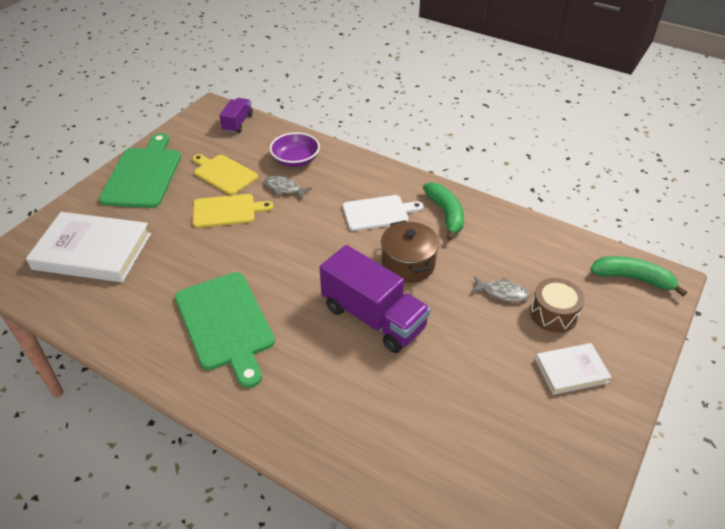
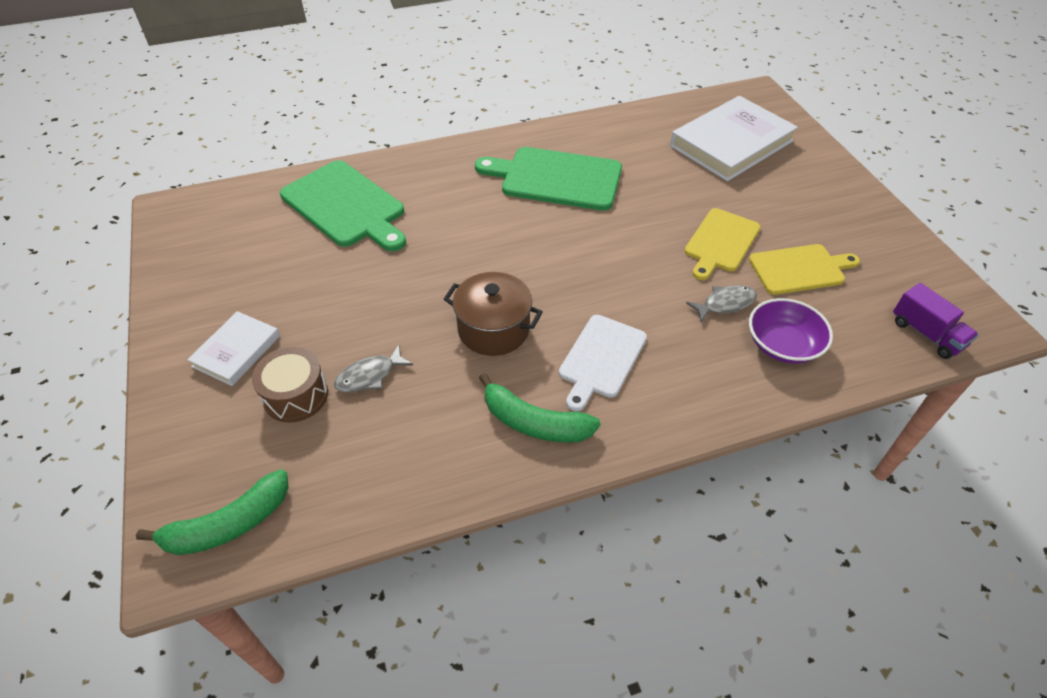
camera: 130 degrees right, 5 degrees up
(143, 175) = (846, 211): green cutting board -> green cutting board (346, 206)
(373, 317) = (459, 262): purple truck -> none

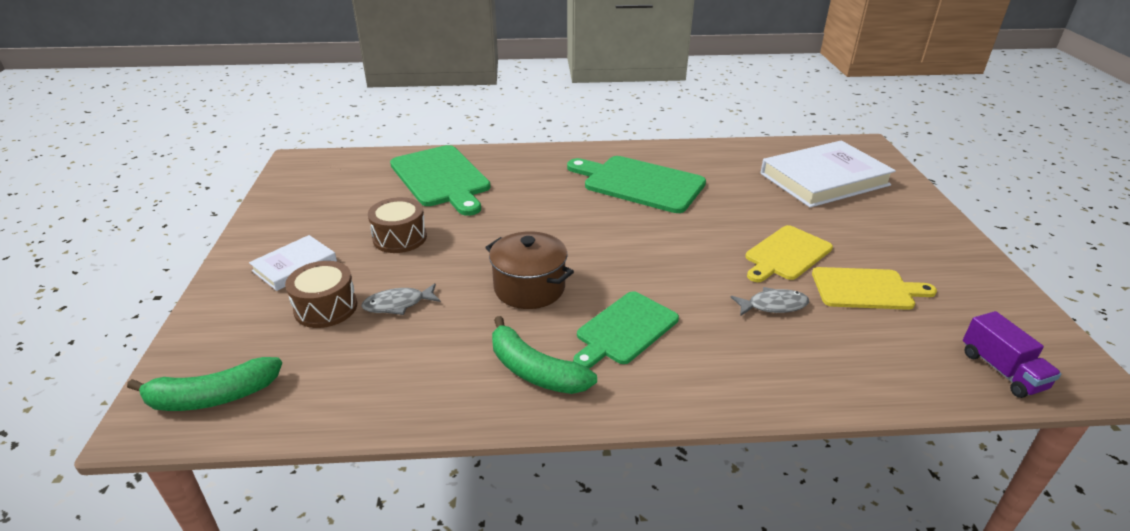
camera: 15 degrees right, 15 degrees down
(335, 293) = (400, 238): none -> brown drum
(601, 359) = (624, 330): white cutting board -> green cutting board
(782, 345) = (826, 351): purple bowl -> none

